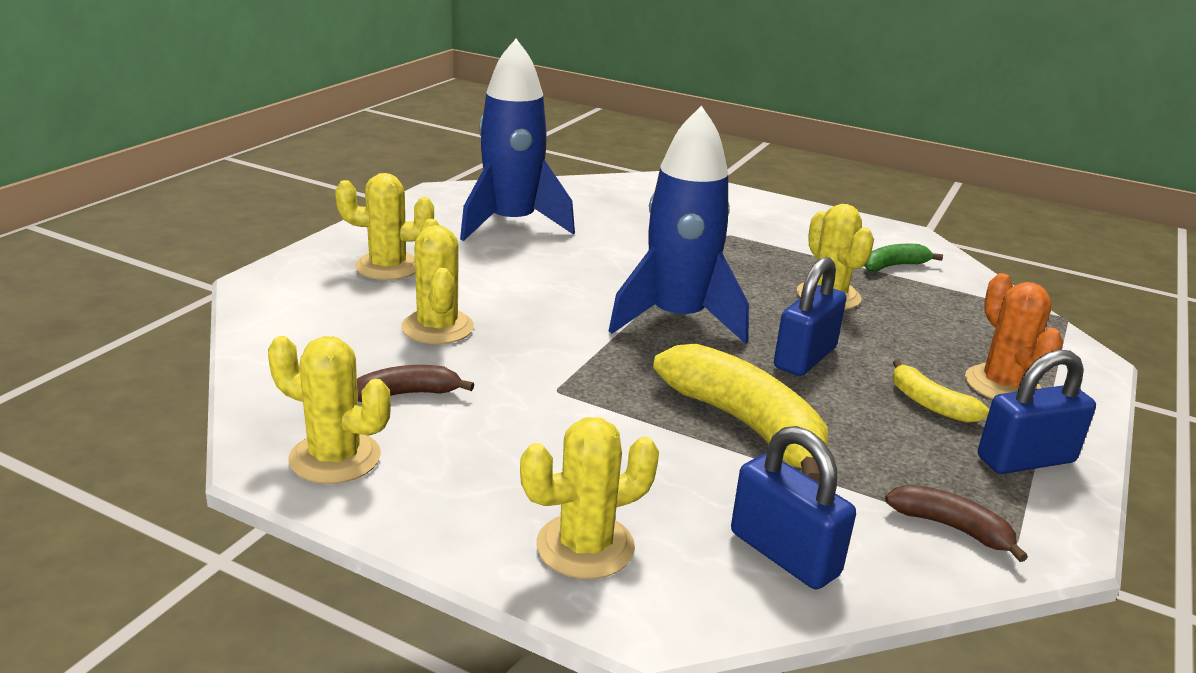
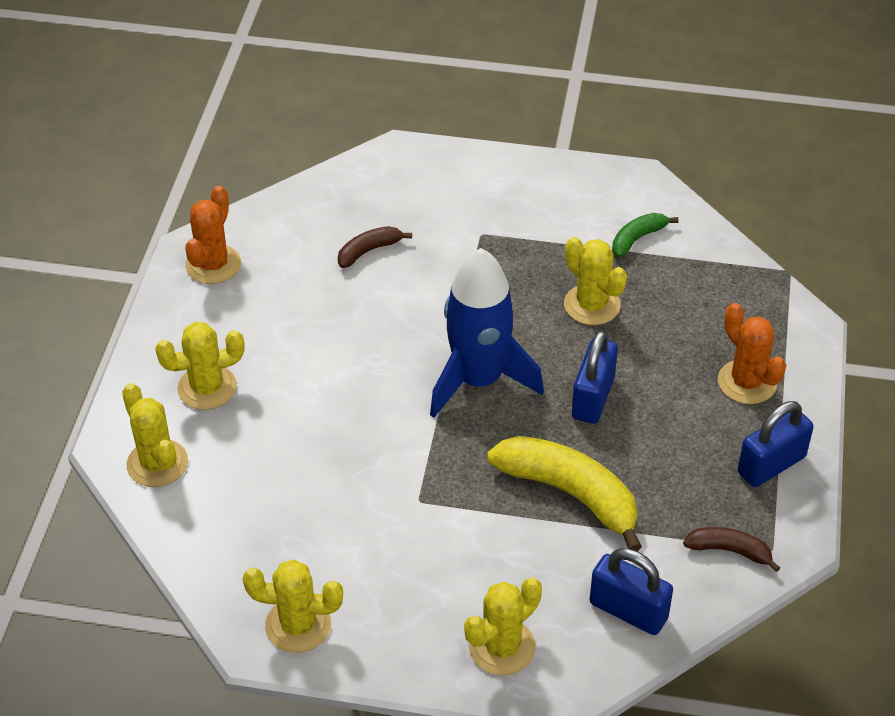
camera: 15 degrees left, 20 degrees up
(407, 394) = (311, 543): brown banana -> brown banana (369, 251)
(437, 327) = (293, 456): yellow cactus -> yellow cactus (157, 463)
(456, 203) = (213, 265): none -> orange cactus
(511, 224) = (281, 283): blue rocket -> none
(930, 404) = (697, 424): yellow banana -> none

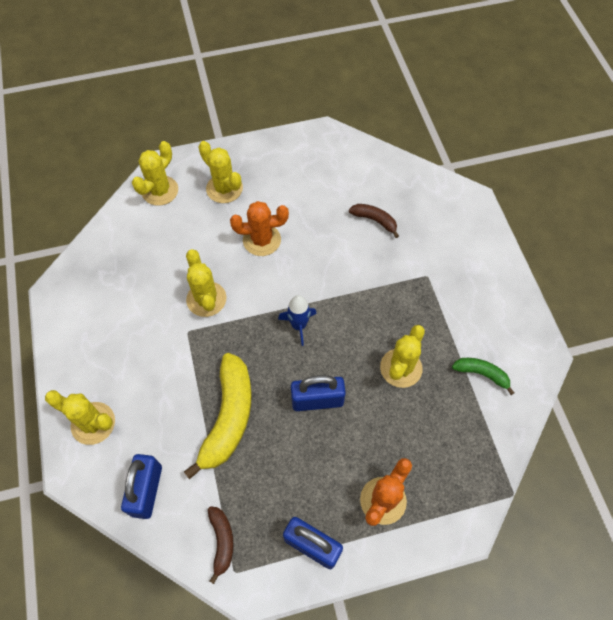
camera: 65 degrees right, 15 degrees up
(213, 265) = (318, 149): orange cactus -> orange cactus (262, 240)
(298, 625) = (73, 307): yellow cactus -> yellow cactus (206, 299)
(478, 380) = (299, 325): blue rocket -> blue rocket, size x0.48

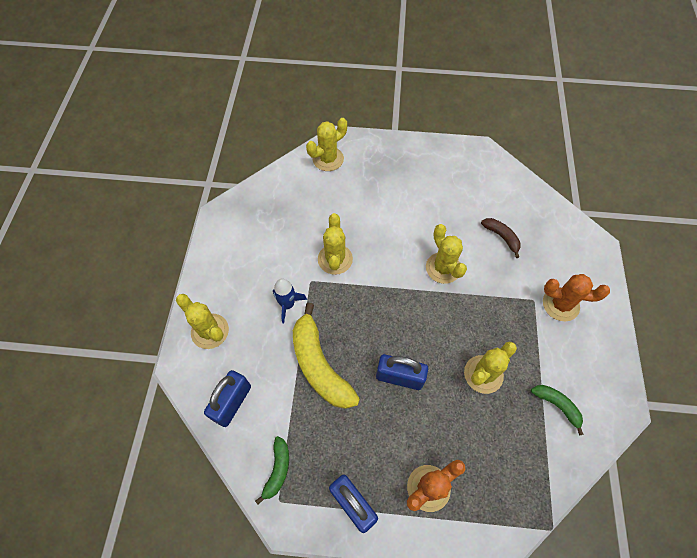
camera: 20 degrees right, 0 degrees up
(222, 541) = (277, 470): brown banana -> green banana
(224, 188) = (381, 172): yellow cactus -> yellow cactus (443, 268)
(228, 417) = (319, 365): yellow banana -> yellow banana turned 120 degrees clockwise
(262, 240) = (397, 224): orange cactus -> orange cactus (560, 304)
(299, 325) = (405, 306): blue rocket -> blue rocket (287, 304)

